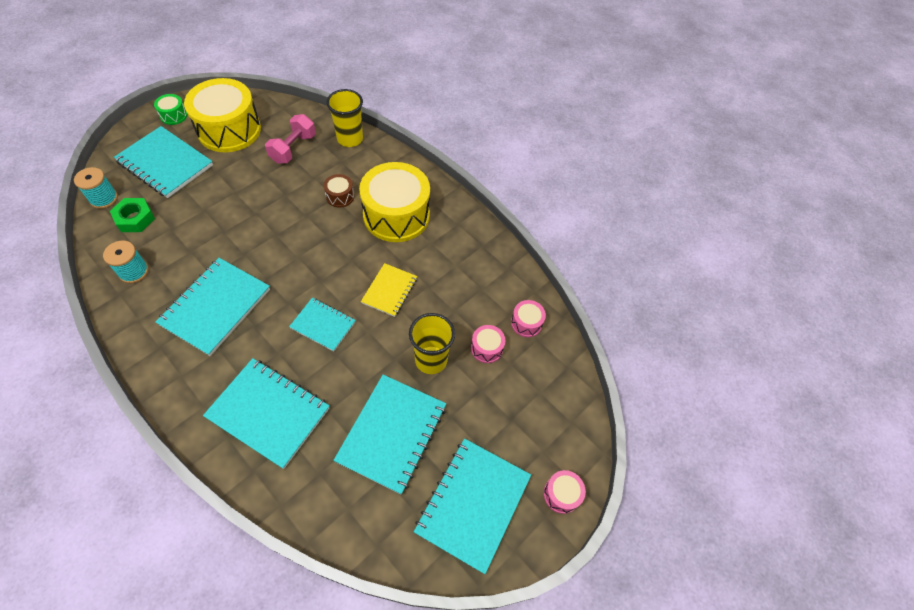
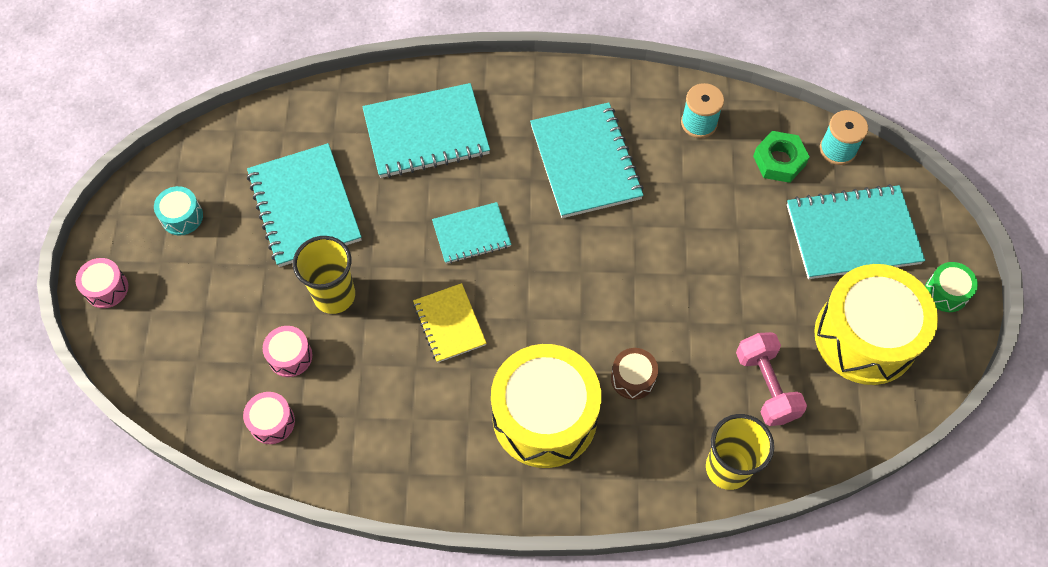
camera: 140 degrees right, 5 degrees up
(473, 504) = (182, 217): turquoise notebook -> turquoise drum

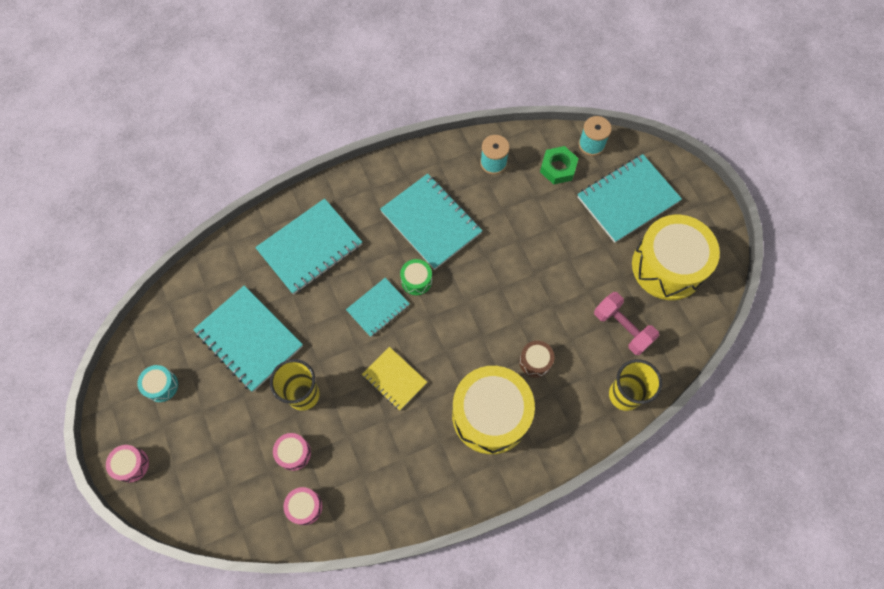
camera: 25 degrees left, 5 degrees up
(946, 292) = (703, 214): green drum -> green drum (416, 280)

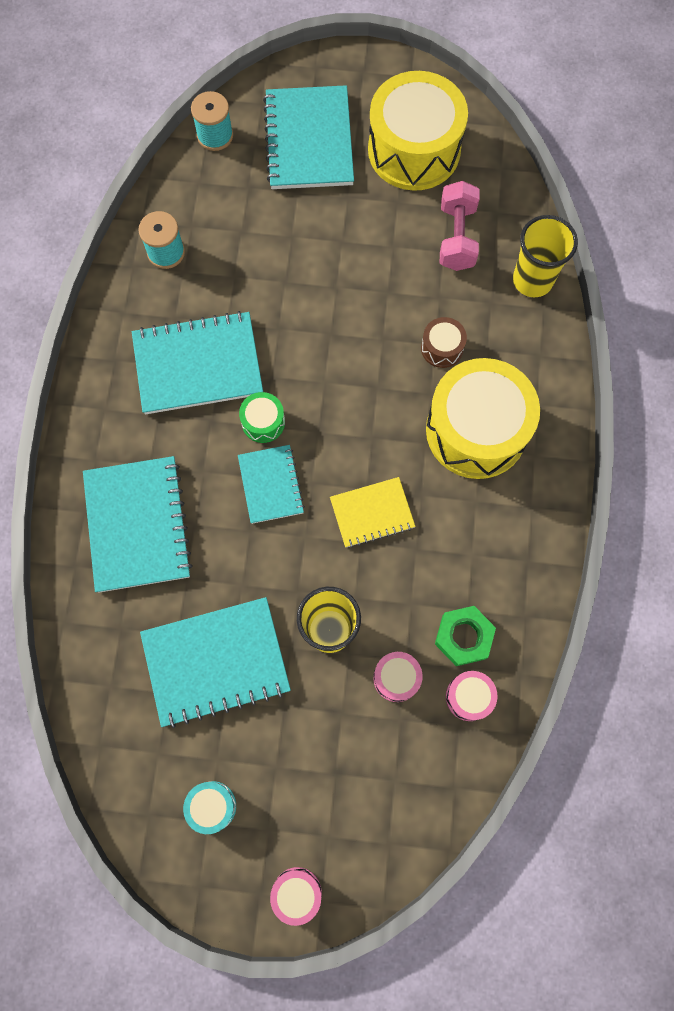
camera: 60 degrees left, 5 degrees up
(558, 168) = (221, 188): green nut -> green nut (463, 637)
(622, 328) = (456, 237): pink dumbbell -> pink dumbbell turned 75 degrees counterclockwise

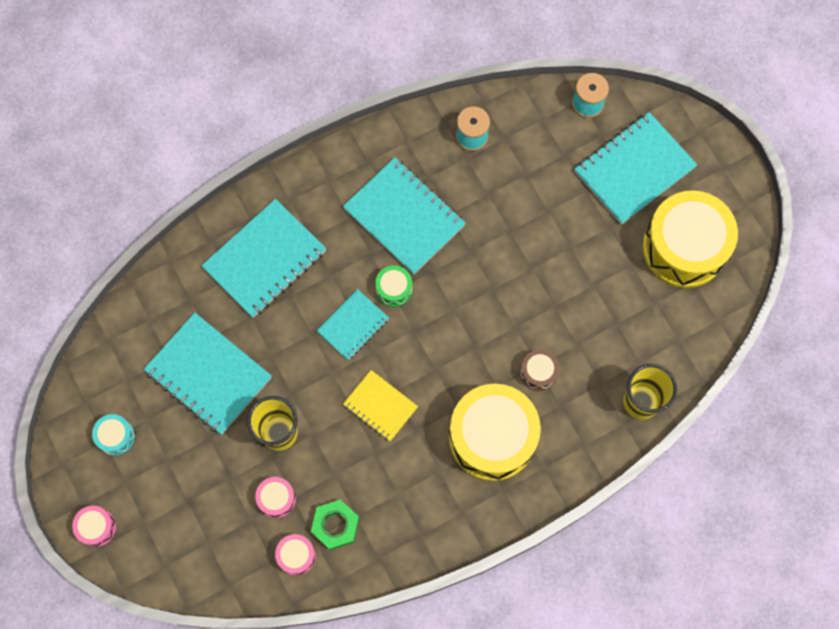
camera: 55 degrees right, 0 degrees up
(456, 237) = (635, 325): pink dumbbell -> none

